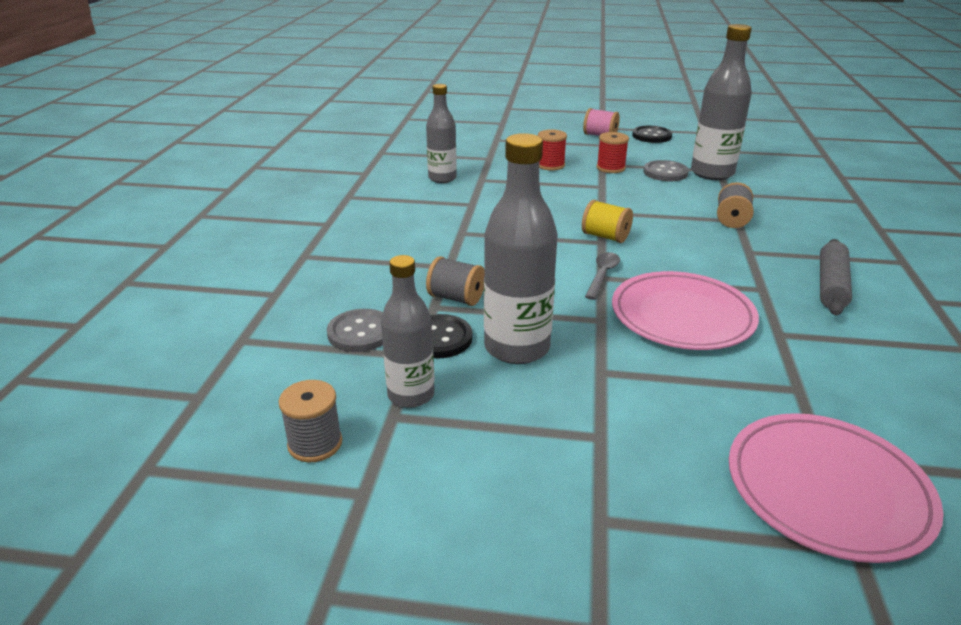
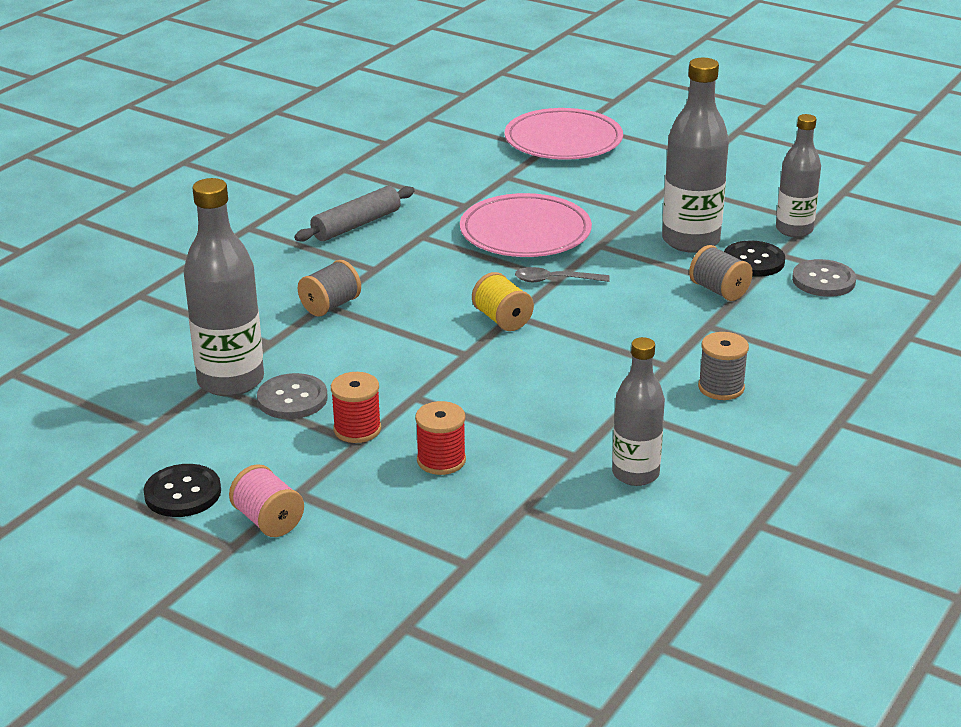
camera: 155 degrees left, 0 degrees up
(315, 444) = (872, 219): grey spool -> grey spool (721, 387)
(602, 275) = (554, 280): grey spoon -> grey spoon turned 45 degrees clockwise

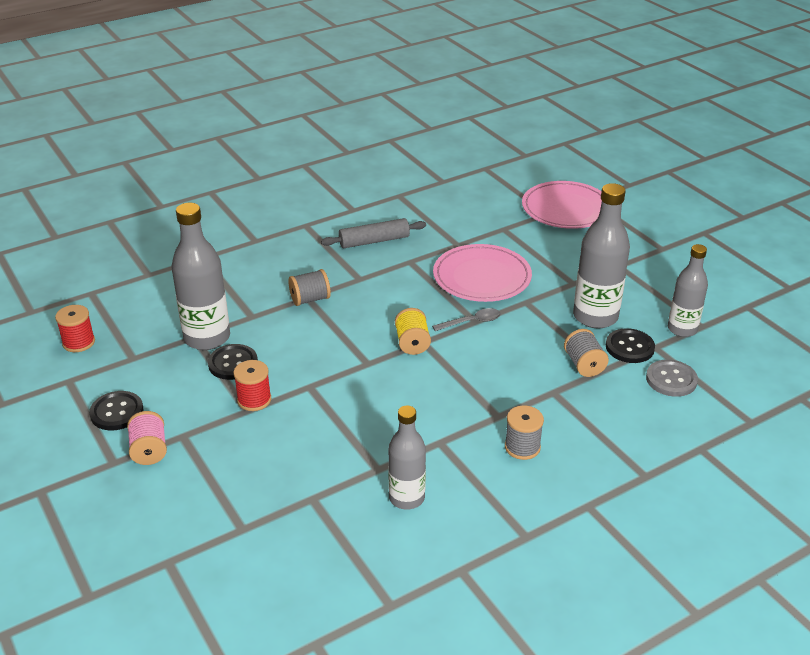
camera: 25 degrees right, 5 degrees up
(292, 399) = (233, 363): grey button -> black button
(441, 460) = (287, 442): red spool -> red spool (79, 342)
(554, 280) = (472, 322): grey spoon -> grey spoon turned 135 degrees clockwise

